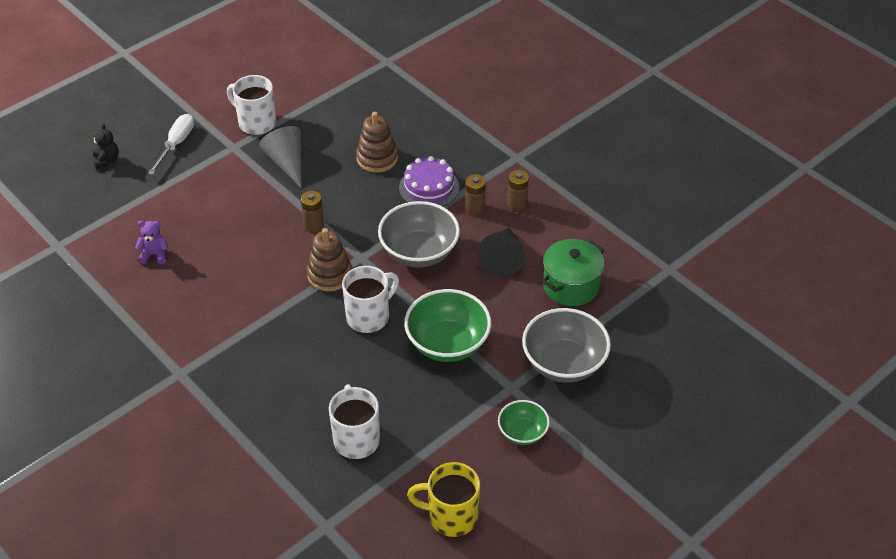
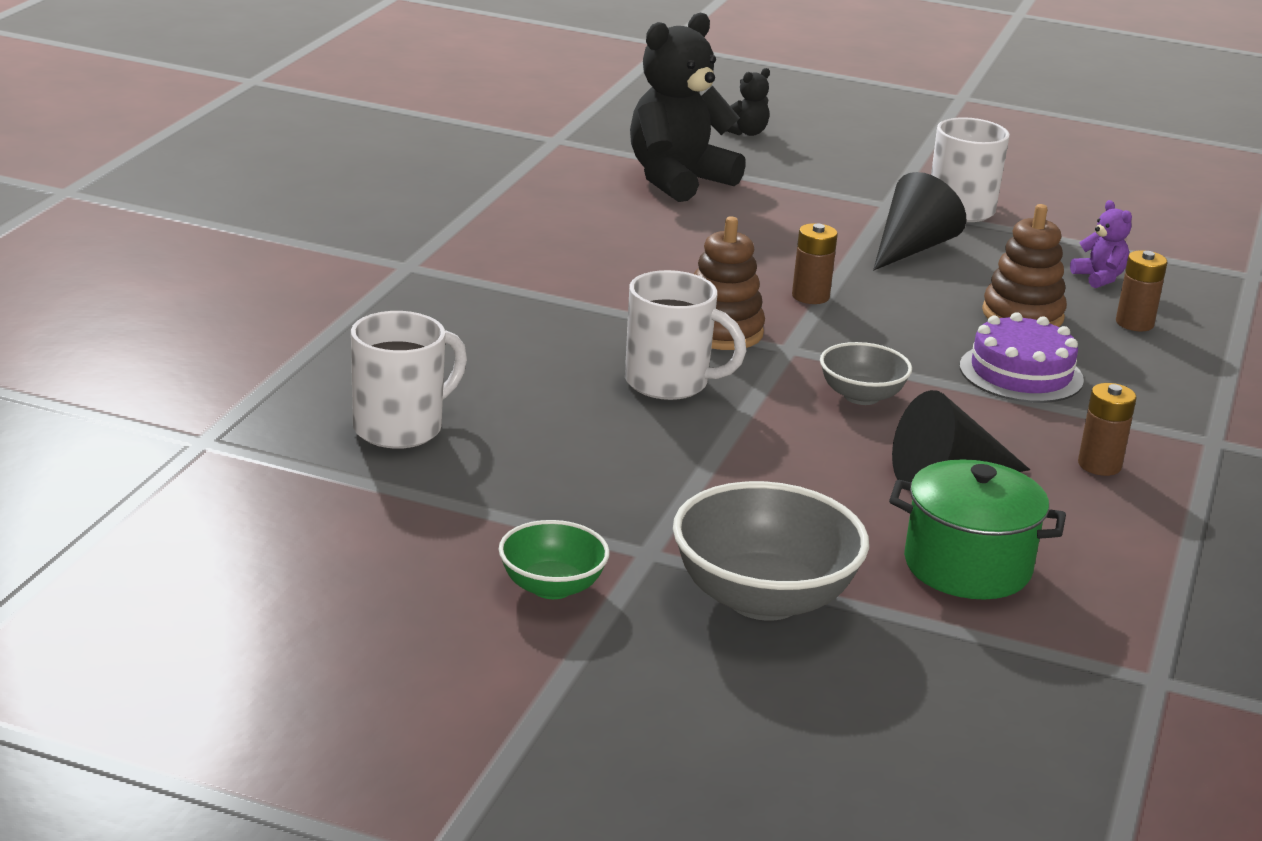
camera: 60 degrees right, 20 degrees down
(148, 216) = (677, 180): none -> black teddy bear
(155, 255) = (610, 200): purple teddy bear -> purple teddy bear (1099, 278)
(176, 144) = (838, 167): white screwdriver -> none
(287, 162) = (912, 248): grey cone -> black cone
(419, 252) = (861, 396): grey bowl -> grey bowl, size x0.57
(447, 343) = (685, 466): green bowl -> none
(451, 516) = (302, 552): yellow mug -> none
(475, 208) = (1031, 425): brown battery -> brown battery (1134, 323)

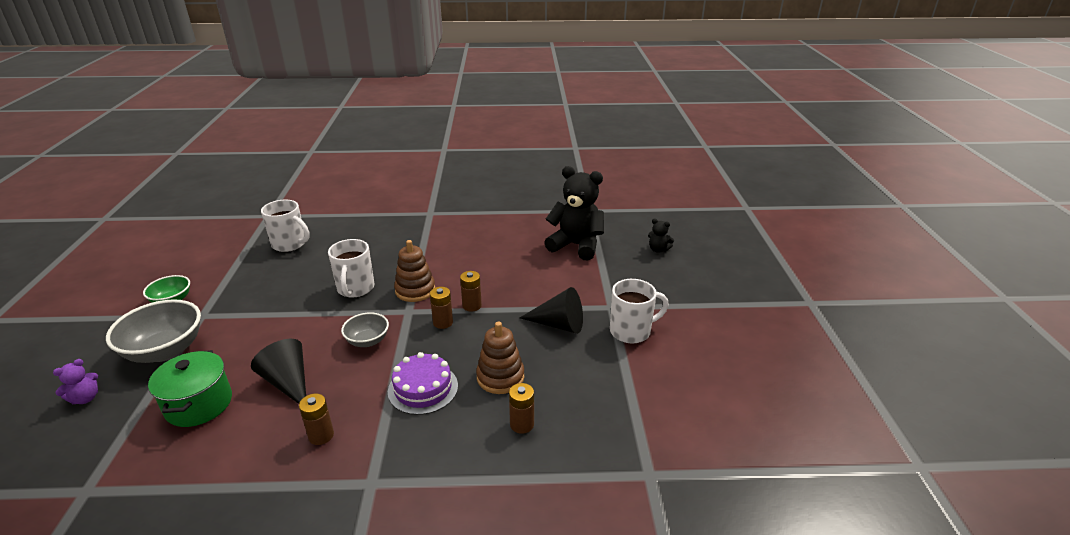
camera: 70 degrees right, 5 degrees up
(846, 327) = (443, 322): none -> brown battery
(1099, 278) = (579, 400): purple teddy bear -> purple teddy bear (85, 398)

